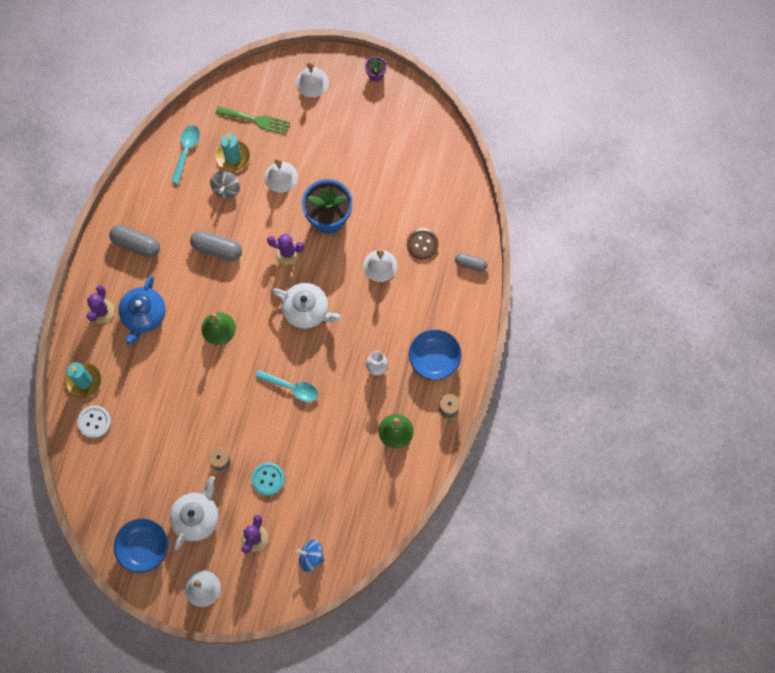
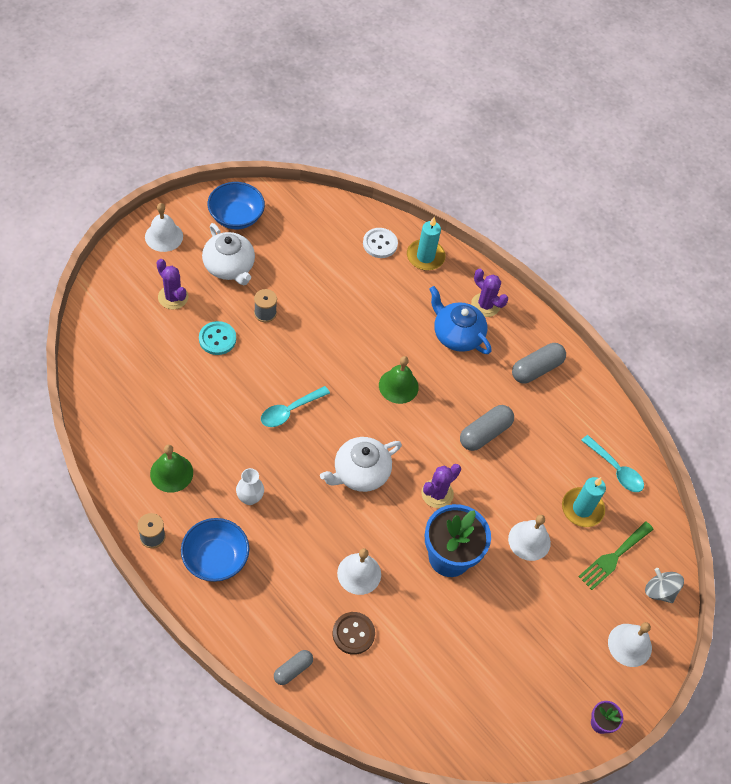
camera: 115 degrees right, 15 degrees down
(226, 189) = (547, 480): grey spinning top -> grey spinning top (659, 591)
(311, 557) = (116, 329): blue spinning top -> none

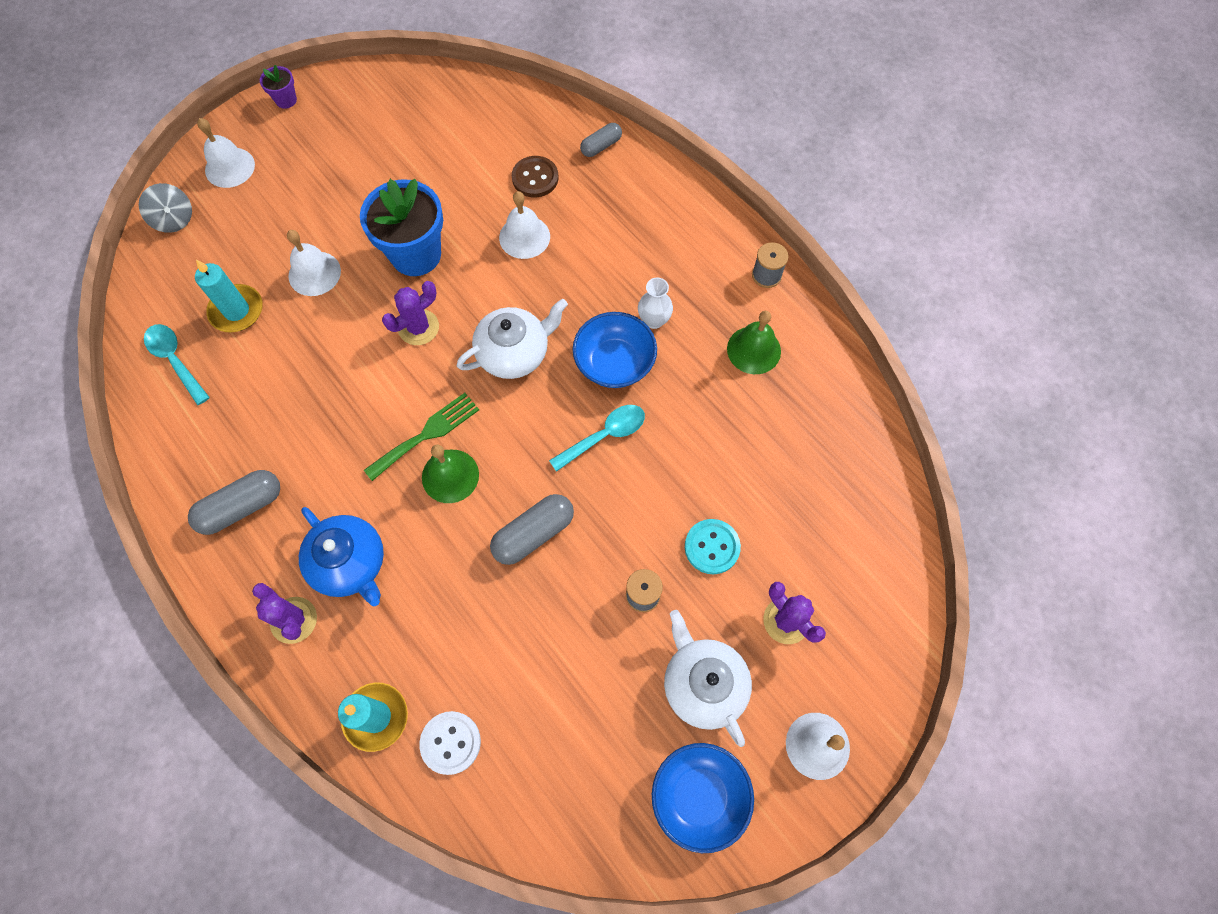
camera: 170 degrees left, 10 degrees up
(215, 558) = (690, 252): blue bowl -> blue bowl (614, 363)
(485, 433) = (340, 407): grey capsule -> grey capsule (533, 534)
(614, 557) = (216, 255): green fork -> green fork (426, 434)

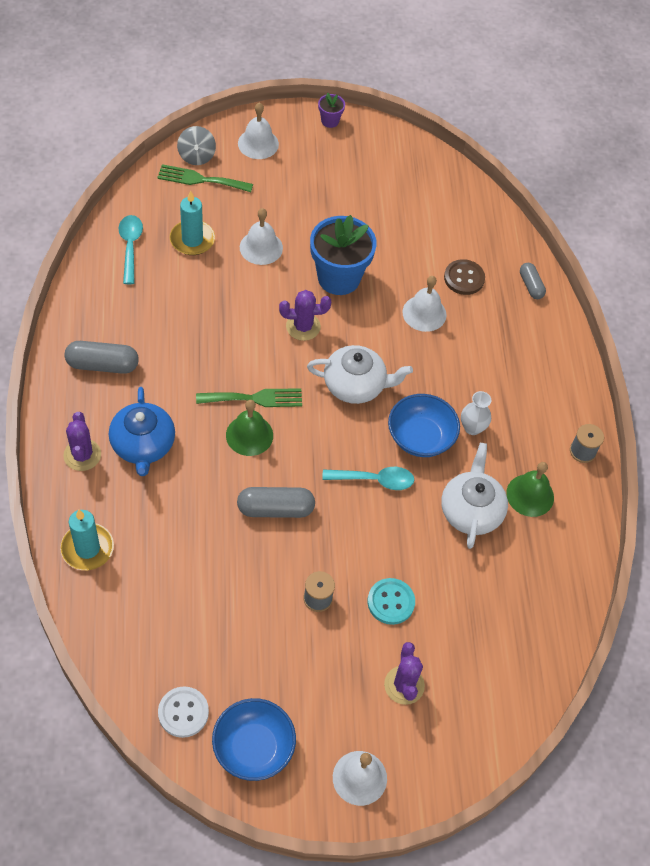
camera: 30 degrees right, 10 degrees down
(197, 241) = (200, 179): none -> green fork
(450, 742) = (121, 597): white button -> white button (183, 712)
(601, 146) = (531, 285): grey capsule -> grey capsule turned 75 degrees clockwise
(703, 684) = (313, 682): white teapot -> white teapot (471, 510)

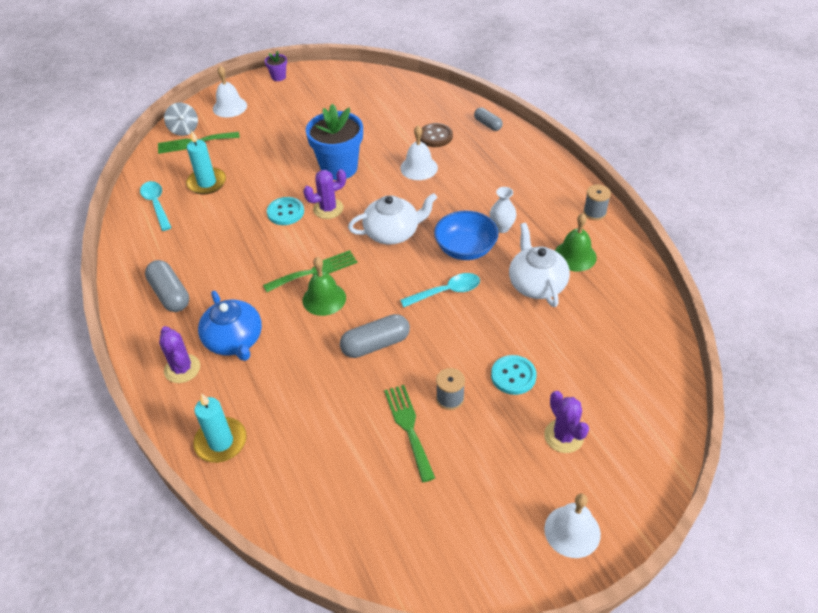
camera: 15 degrees left, 10 degrees down
(102, 365) = (170, 294): grey capsule -> grey capsule turned 75 degrees clockwise
(183, 712) = (380, 546): white button -> none
(253, 747) = (462, 548): blue bowl -> none
(257, 312) = (285, 212): none -> turquoise button
(261, 247) = (266, 169): white bell -> none
(264, 611) = (409, 428): none -> green fork

